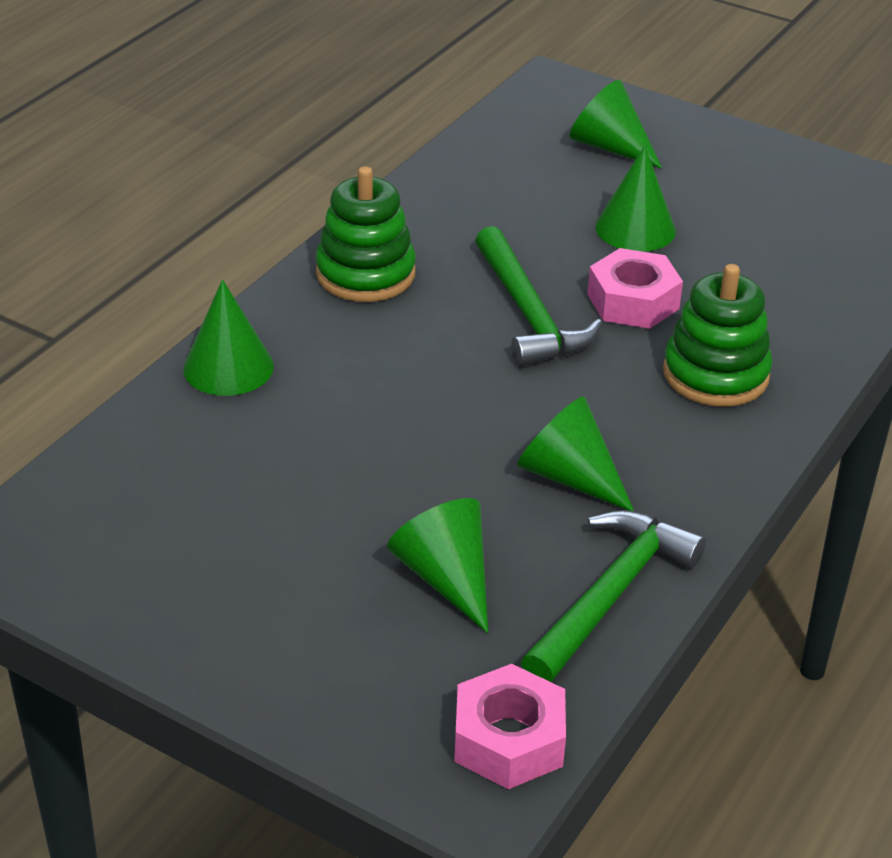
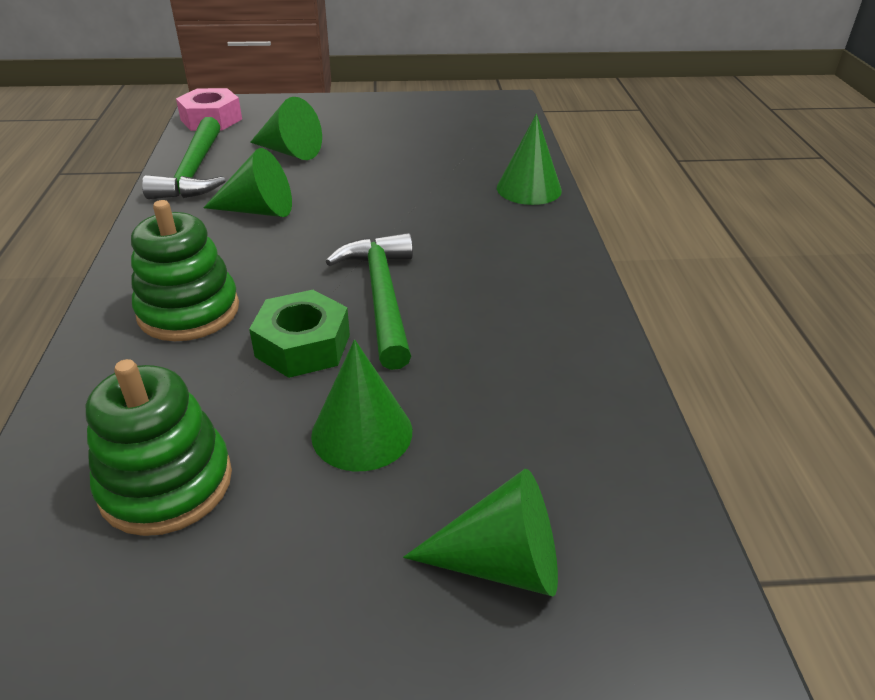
camera: 145 degrees right, 0 degrees up
(365, 274) = (538, 275): green stacking toy -> green stacking toy (166, 483)
(528, 314) = (382, 297): green hammer -> green hammer turned 45 degrees clockwise
(633, 301) = (303, 345): pink nut -> green nut

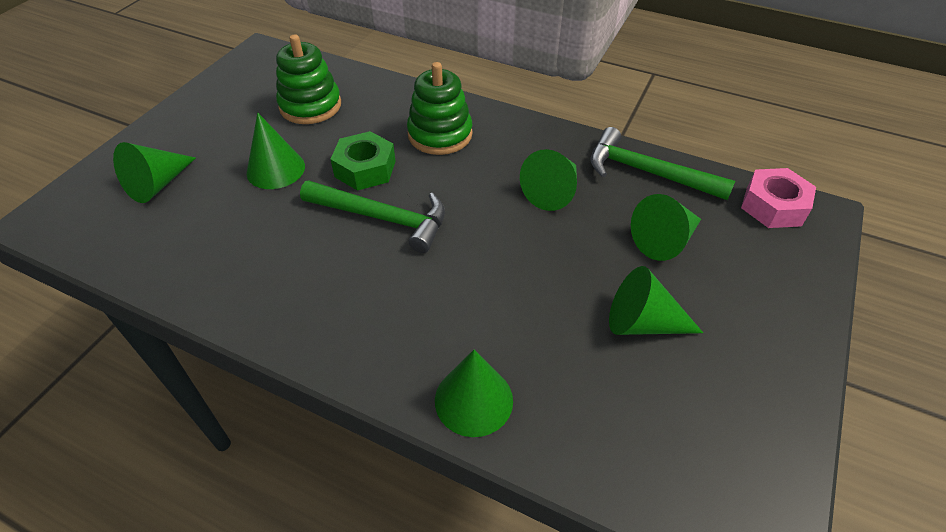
camera: 120 degrees right, 10 degrees up
(390, 147) = (642, 323): none -> green cone

